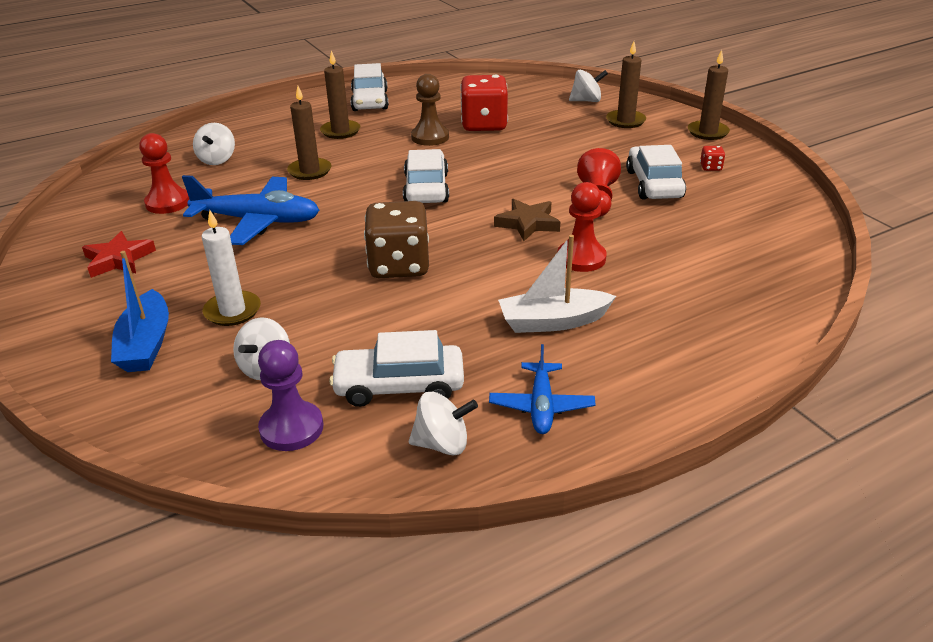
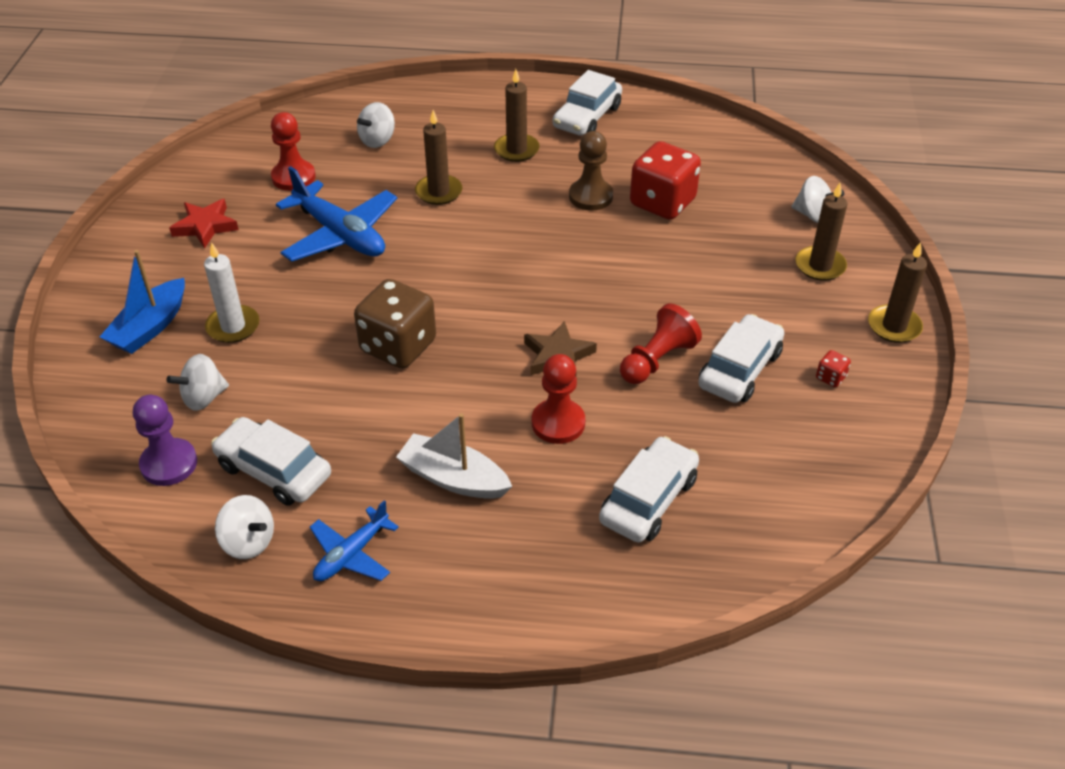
camera: 35 degrees right, 10 degrees up
(426, 188) = (515, 264): white car -> white car (648, 500)

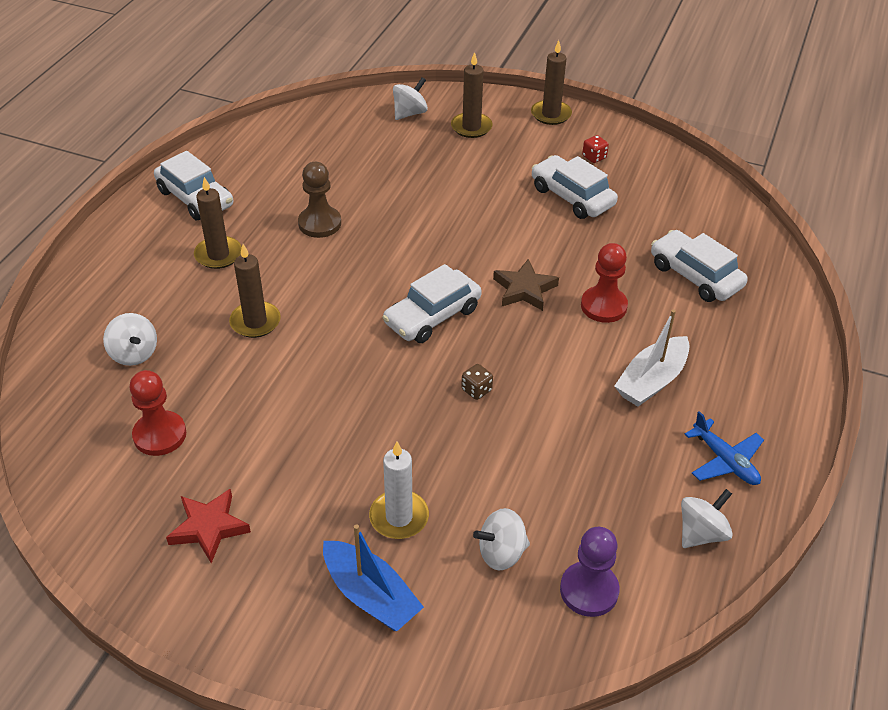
camera: 75 degrees left, 0 degrees up
(203, 398) = (501, 553): white spinning top -> white spinning top turned 90 degrees clockwise
(274, 471) = (616, 504): white car -> white car (432, 316)
(340, 234) = (286, 408): blue plane -> none
(398, 346) = (476, 390): brown dice -> brown dice, size x0.40
(657, 360) = (548, 235): red pawn -> none
(662, 203) = (351, 184): red dice -> none

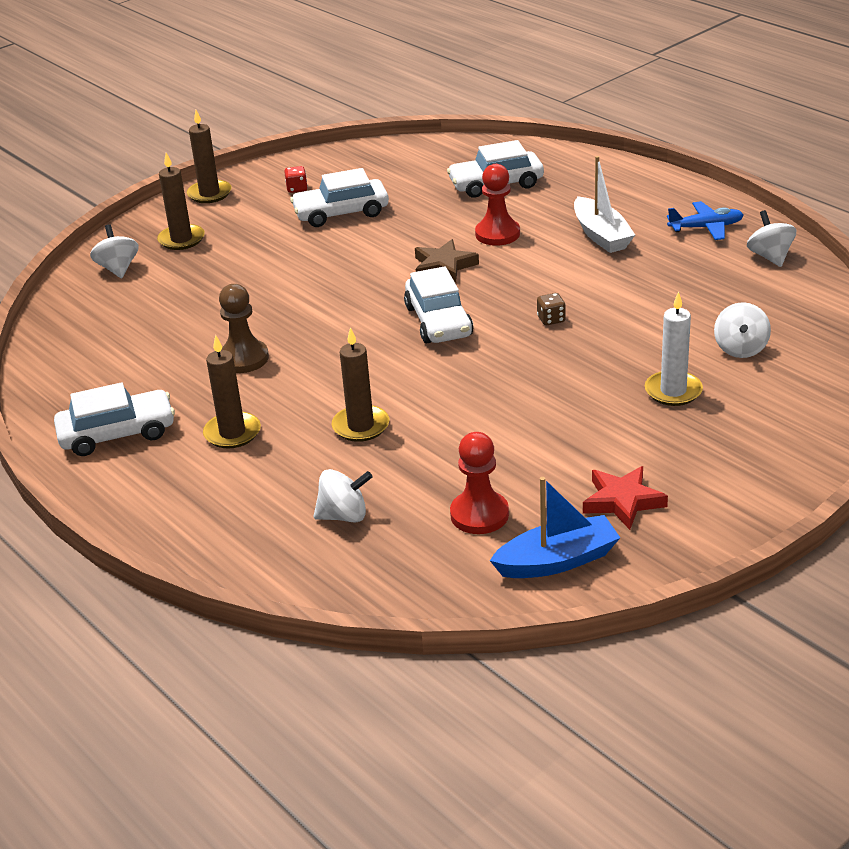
camera: 60 degrees left, 10 degrees down
(370, 595) = (750, 423): blue boat -> blue boat (557, 561)
(589, 590) = (798, 318): purple pawn -> none

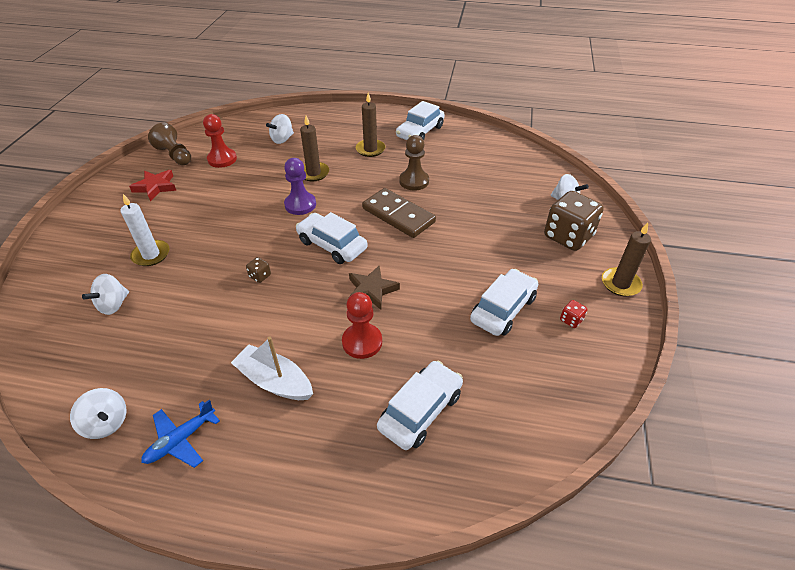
camera: 140 degrees right, 10 degrees up
(181, 239) = (568, 236): brown candle -> brown dice
(322, 324) = (398, 215): none -> brown domino
(427, 385) = (300, 205): none -> purple pawn
(557, 561) = (175, 155): blue boat -> brown pawn
(740, 349) = (113, 305): white spinning top -> white spinning top turned 120 degrees counterclockwise

